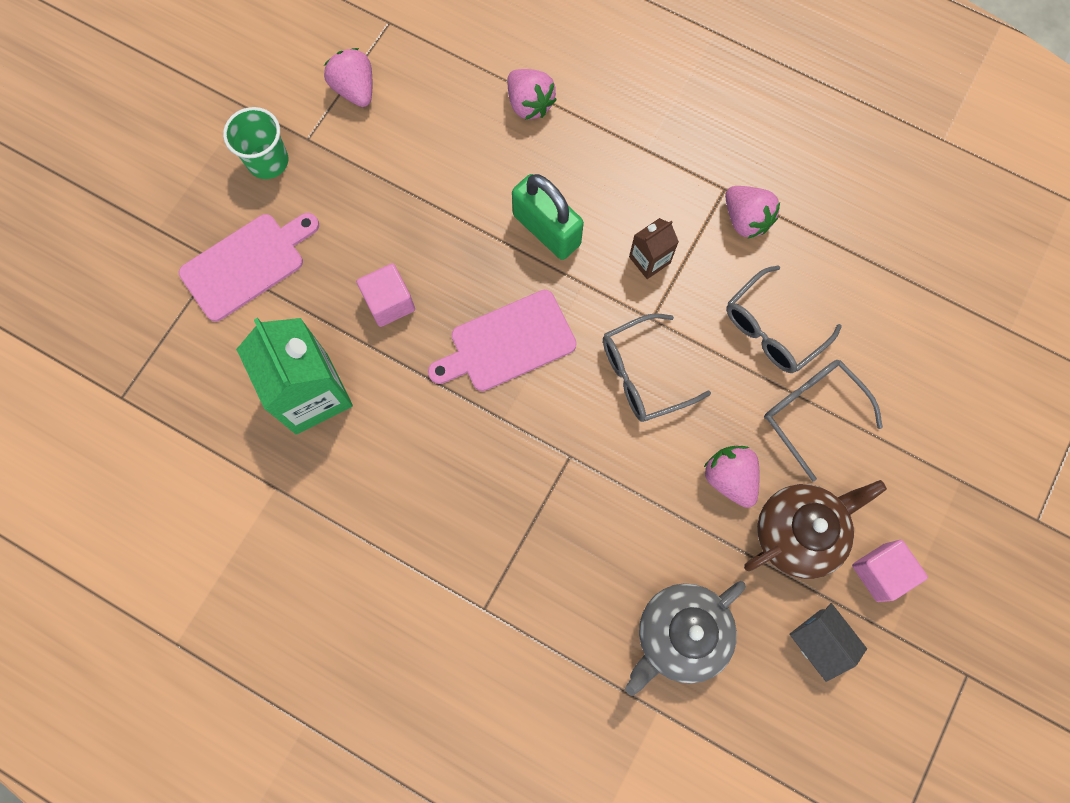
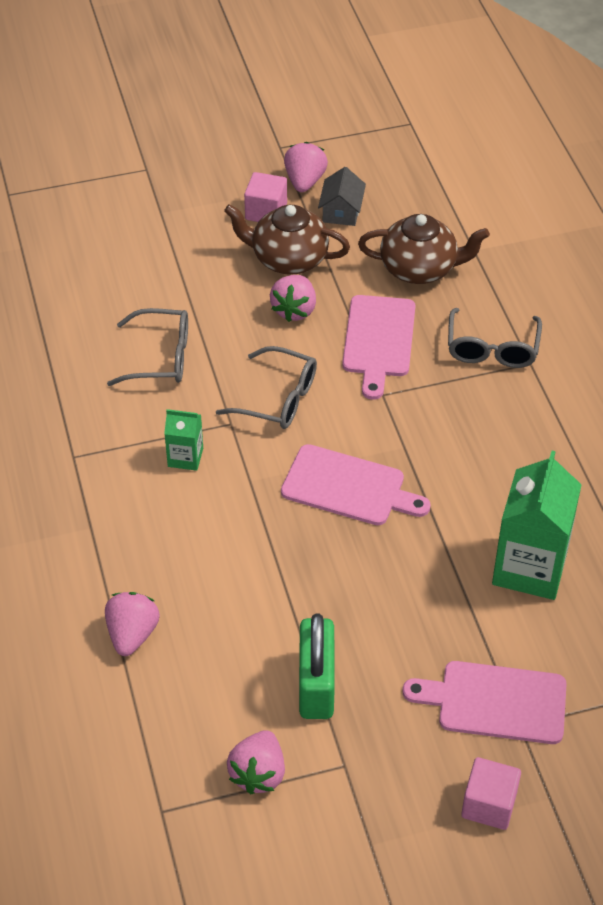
camera: 135 degrees left, 25 degrees down
(268, 161) = (398, 775): green cup -> none
(389, 303) = (407, 581): pink cube -> pink cube (489, 804)
(546, 230) = (233, 534): green padlock -> green padlock (316, 685)
(629, 511) = (378, 340): none -> pink cutting board
(649, 260) = (185, 457): brown carton -> green carton
(679, 634) = (420, 269): grey teapot -> brown teapot
(745, 220) = (87, 427): pink strawberry -> pink strawberry (304, 181)
(811, 412) = (199, 301): grey glasses -> grey glasses (492, 349)

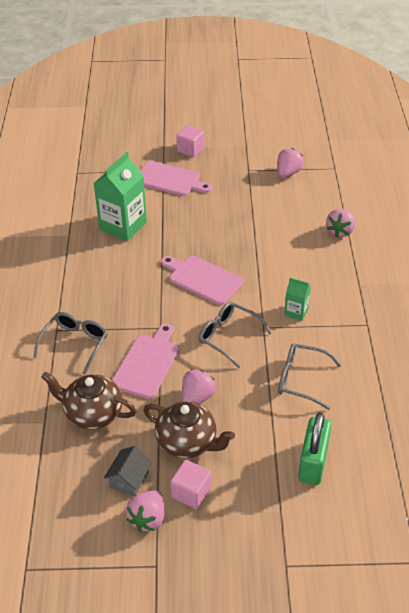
camera: 165 degrees left, 5 degrees down
(316, 685) = (251, 198): green padlock -> green padlock (313, 462)

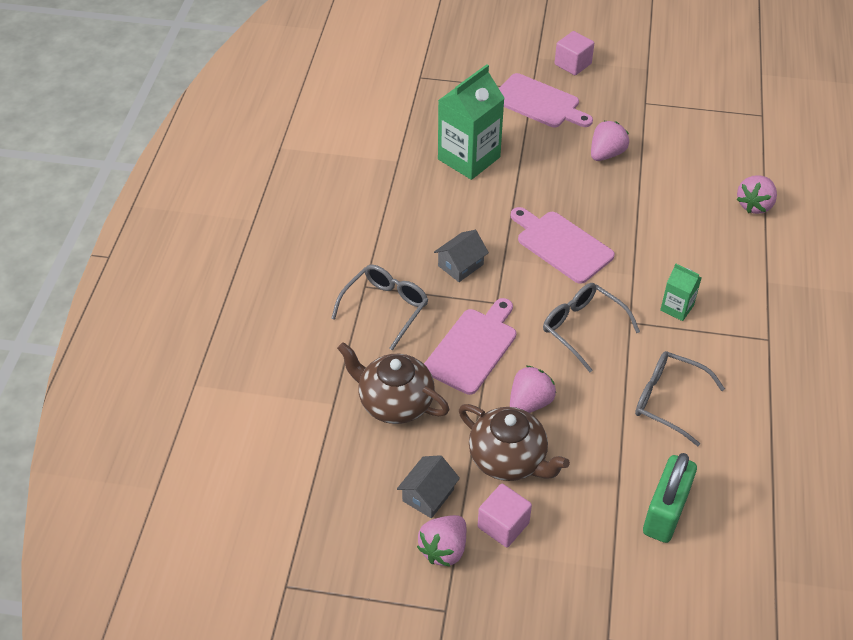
camera: 10 degrees right, 5 degrees up
(128, 304) = (460, 265): none -> grey house
(288, 173) = (698, 114): pink strawberry -> pink strawberry (606, 154)

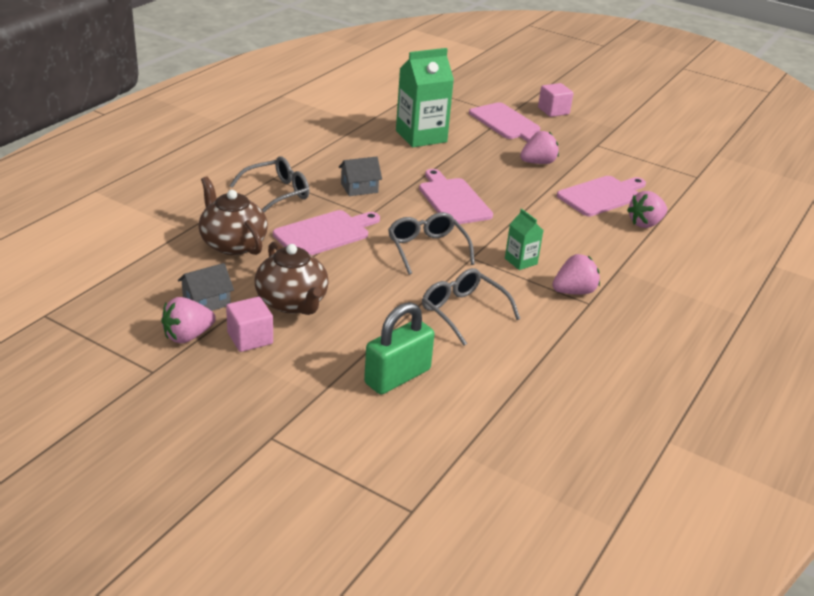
camera: 20 degrees right, 15 degrees down
(529, 403) = (341, 277): pink strawberry -> pink strawberry (573, 291)
(693, 180) = (601, 196): none -> pink cutting board

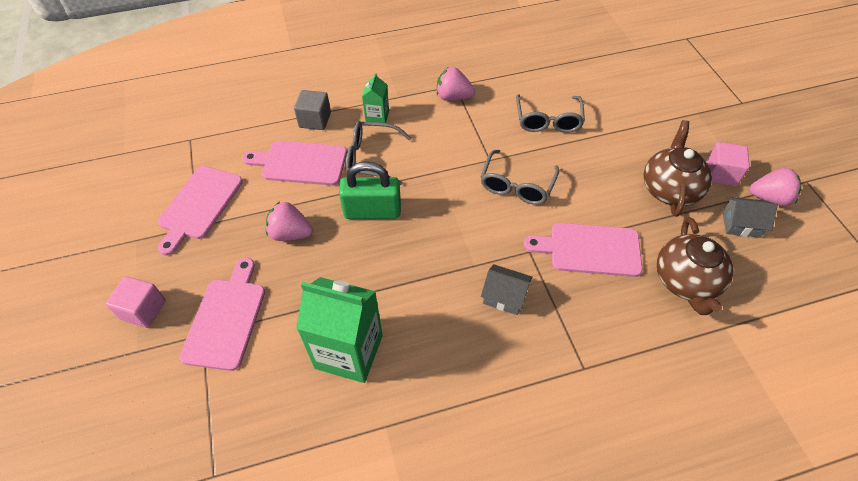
camera: 135 degrees left, 20 degrees up
(277, 193) = (596, 336): grey glasses -> grey glasses (371, 158)
(397, 376) = (636, 100): green padlock -> green padlock (372, 211)
(453, 200) = (432, 228): pink cutting board -> pink cutting board (199, 205)
(521, 261) = (457, 137): green carton -> green carton (377, 116)
(645, 223) = (315, 120): pink strawberry -> grey cube

